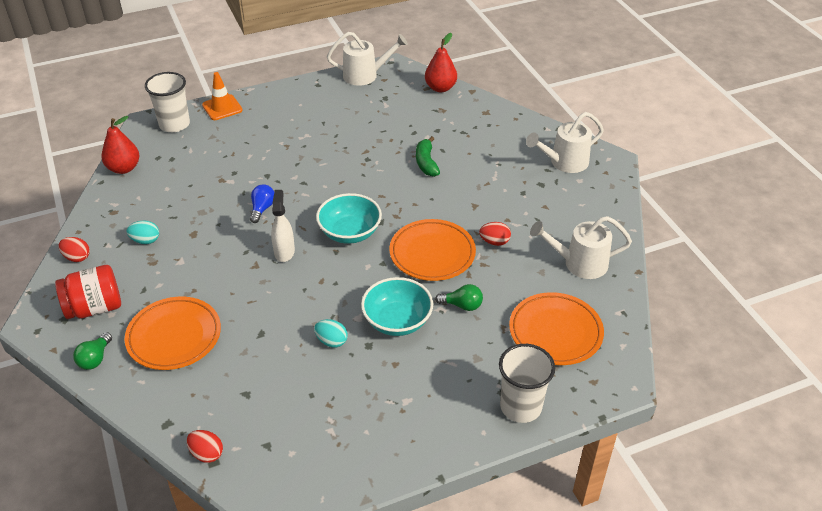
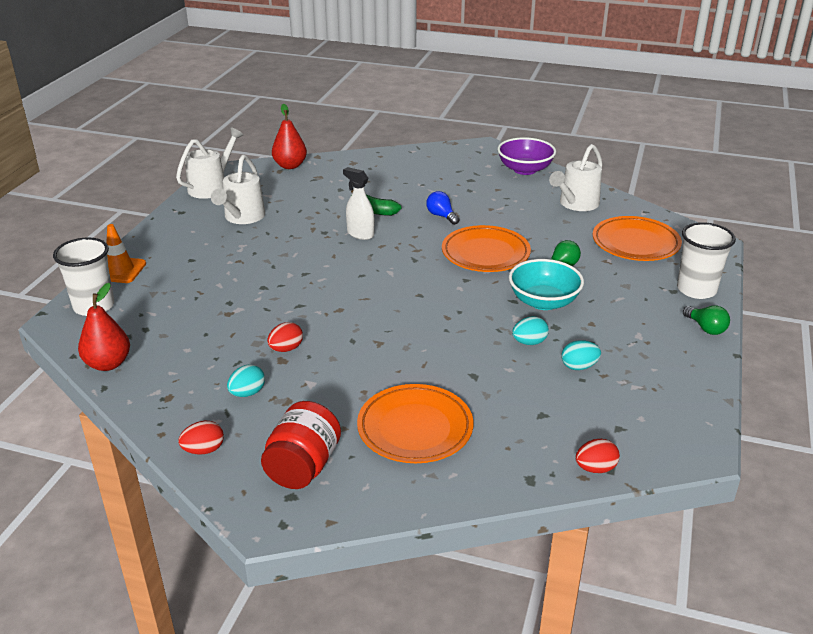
camera: 50 degrees left, 10 degrees down
(95, 358) = (382, 495): green light bulb -> green light bulb (706, 328)
(262, 209) = (306, 308): blue light bulb -> blue light bulb (441, 216)
(284, 252) = (383, 320): white spray bottle -> white spray bottle (360, 234)
(326, 385) = (579, 366): none -> turquoise egg
(350, 232) = (406, 278): turquoise bowl -> none
(494, 242) = (508, 224): red egg -> red egg (286, 349)
(564, 162) = (460, 162): white watering can -> white watering can (242, 218)
(601, 204) = (525, 169): none -> purple bowl

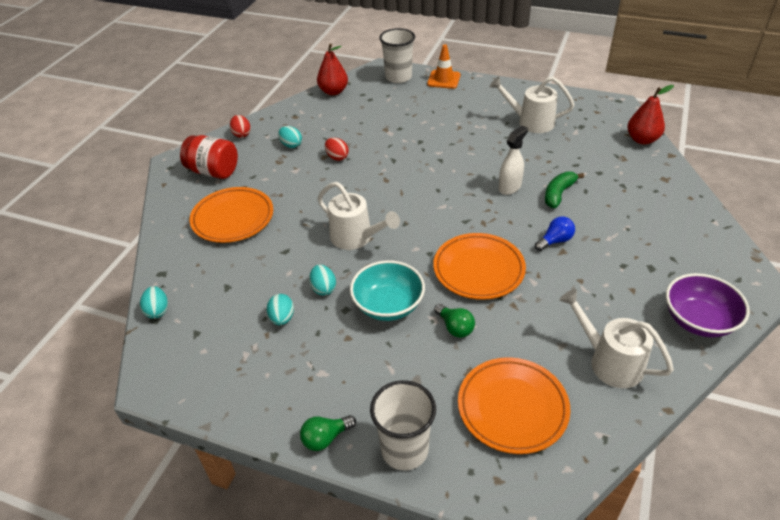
camera: 95 degrees right, 10 degrees up
(212, 187) = (584, 102): white watering can -> white watering can (356, 238)
(595, 468) = (157, 311): red egg -> turquoise egg

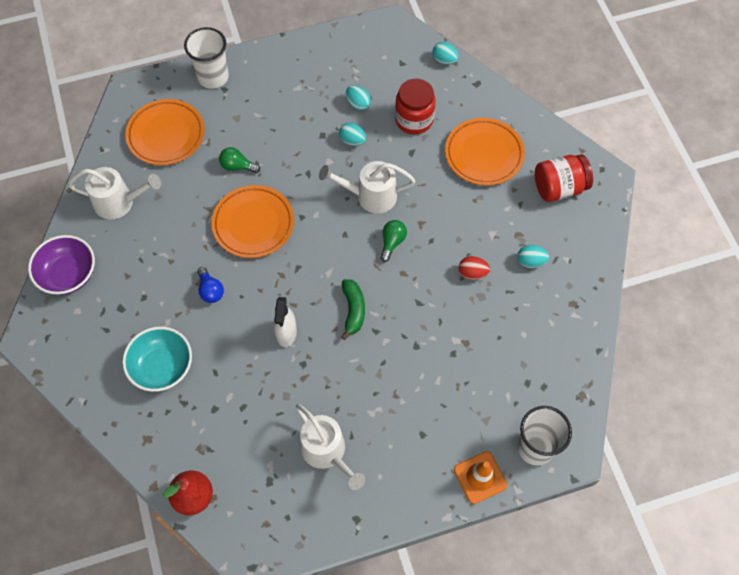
camera: 140 degrees right, 20 degrees up
(241, 134) = (592, 245): red egg -> none
(251, 275) = (414, 120): none -> red jar
(325, 438) = (262, 57): green light bulb -> green light bulb (392, 242)
(333, 91) = (578, 370): red pear -> none
(388, 305) = (296, 155): turquoise bowl -> turquoise bowl (162, 367)
(530, 122) = (327, 453): white watering can -> white watering can turned 75 degrees clockwise
(555, 241) = (210, 290): blue light bulb -> blue light bulb turned 45 degrees counterclockwise
(558, 194) = (237, 352): green banana -> green banana (353, 310)

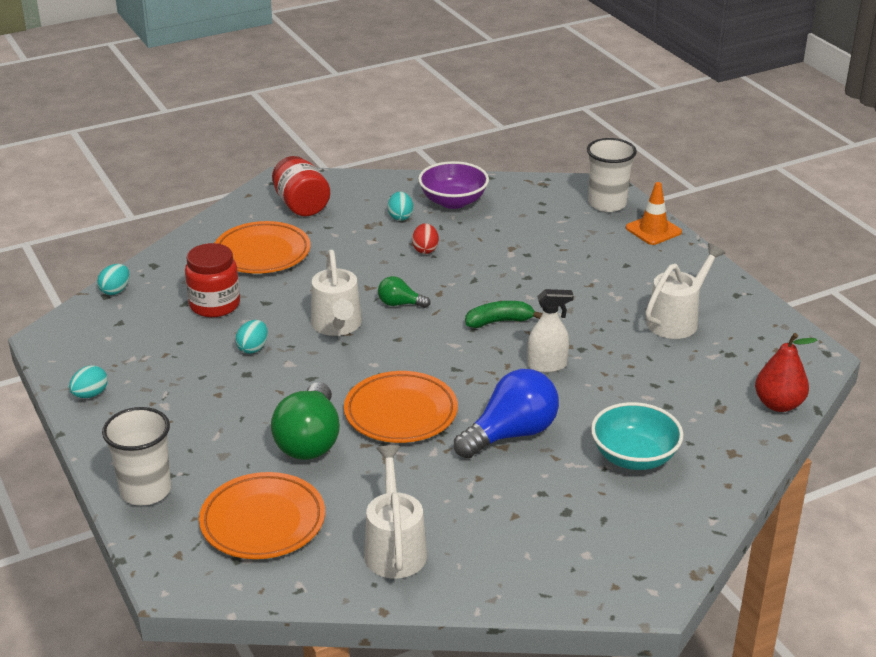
camera: 100 degrees left, 30 degrees down
(68, 274) = (532, 577): purple bowl -> purple bowl (453, 201)
(210, 290) = (511, 434): blue light bulb -> blue light bulb, size x1.98
(237, 166) = (309, 441): green light bulb -> green light bulb, size x1.98
(358, 104) = (191, 350): turquoise egg -> turquoise egg (90, 394)

